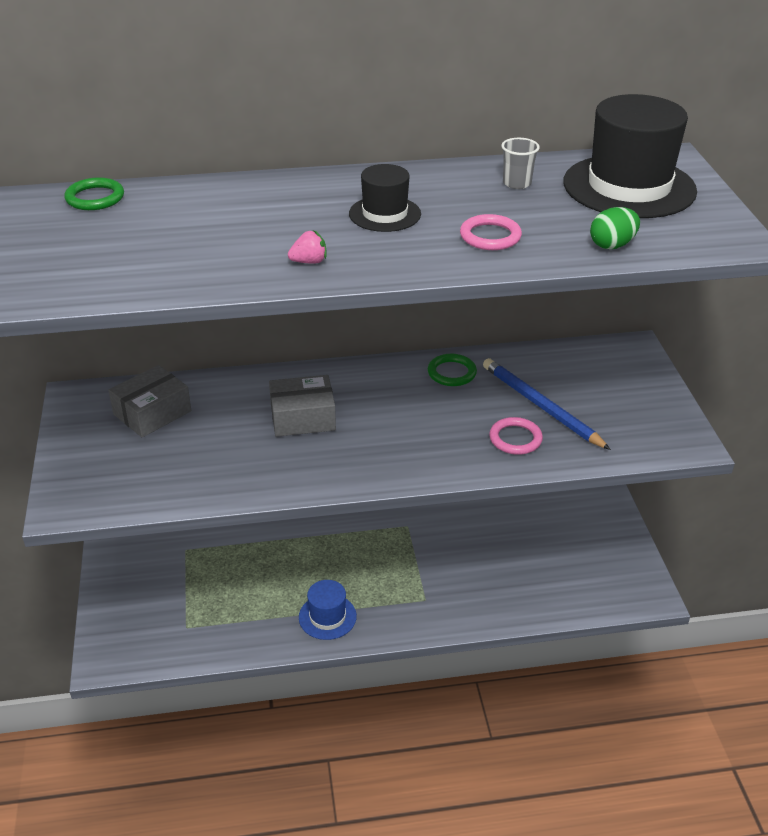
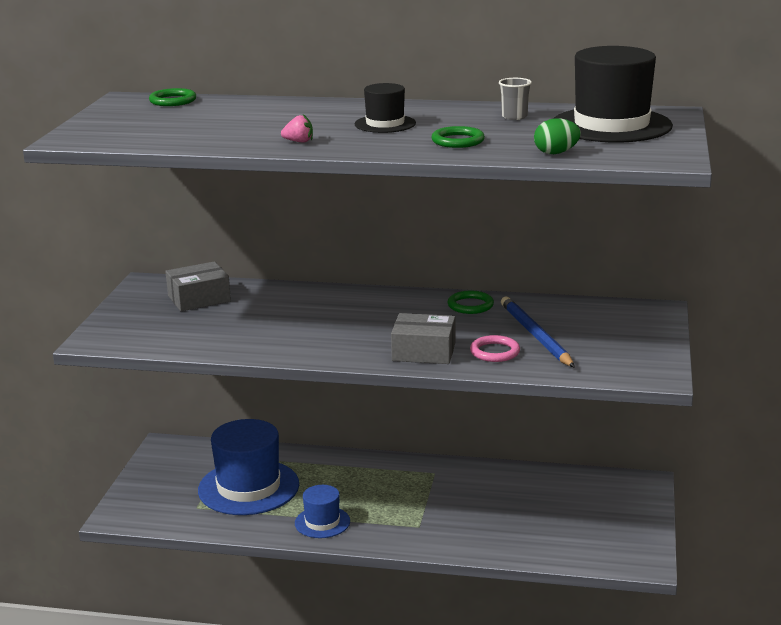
camera: 20 degrees right, 15 degrees down
(229, 587) = (248, 487): none -> blue hat
(303, 417) = (319, 316): grey box -> grey box (424, 352)
(490, 236) = (458, 141): pink ring -> green ring

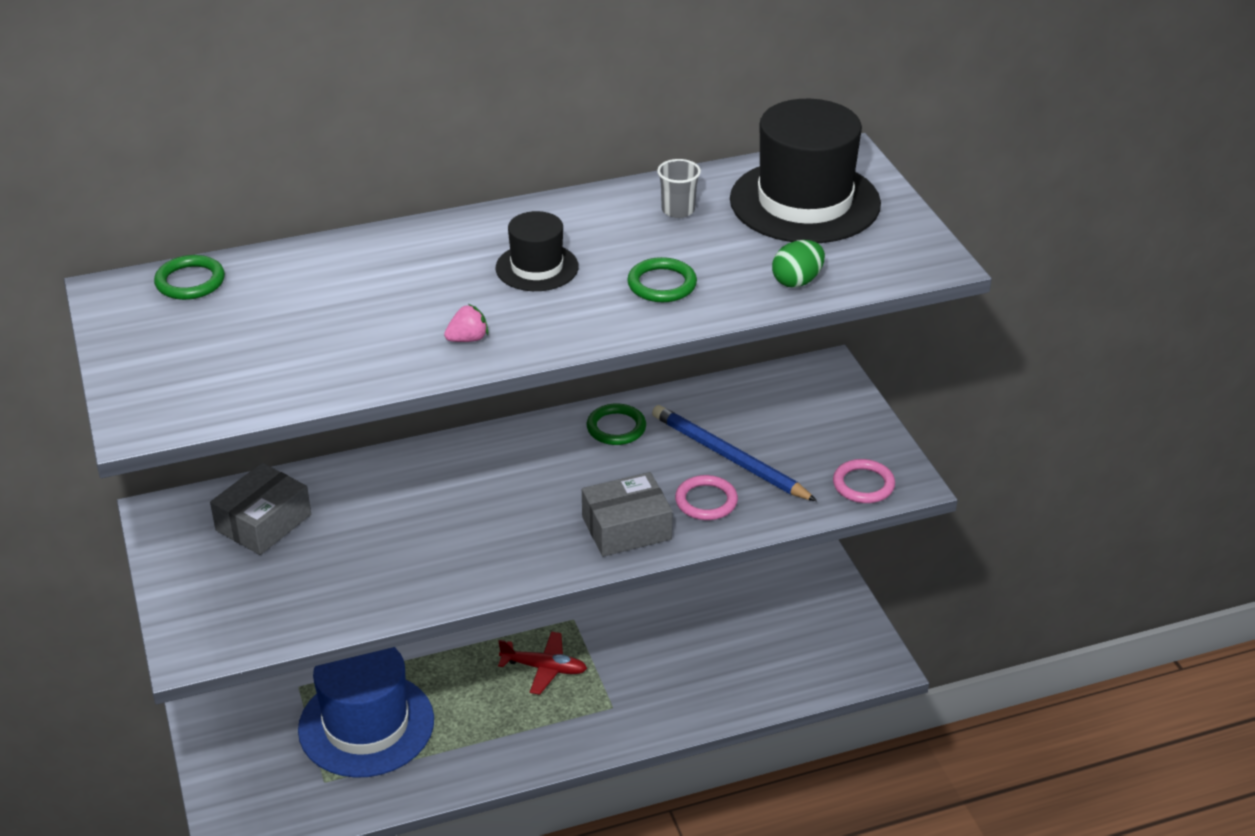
camera: 30 degrees left, 15 degrees up
(322, 522) = (497, 744): blue hat -> none
(391, 492) = (544, 668): none -> red plane
(623, 370) = (863, 484): none -> pink ring

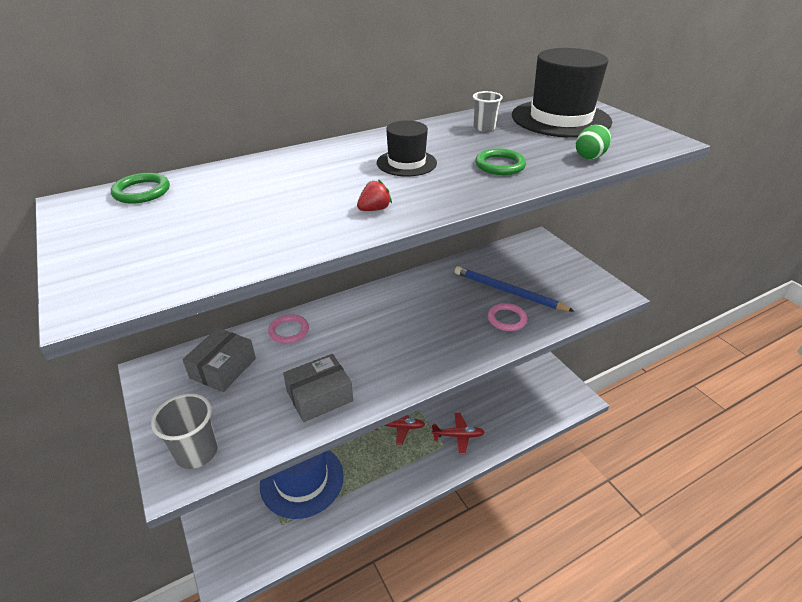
camera: 10 degrees left, 0 degrees up
(218, 625) = (196, 452): none -> grey cup
(468, 339) = (374, 209): pink strawberry -> red strawberry
(616, 428) = (435, 282): green ring -> none
(626, 528) = (465, 342): grey box -> grey box (319, 396)
(640, 695) = (458, 436): none -> red plane
(863, 484) = (593, 298): pink ring -> pink ring (289, 331)

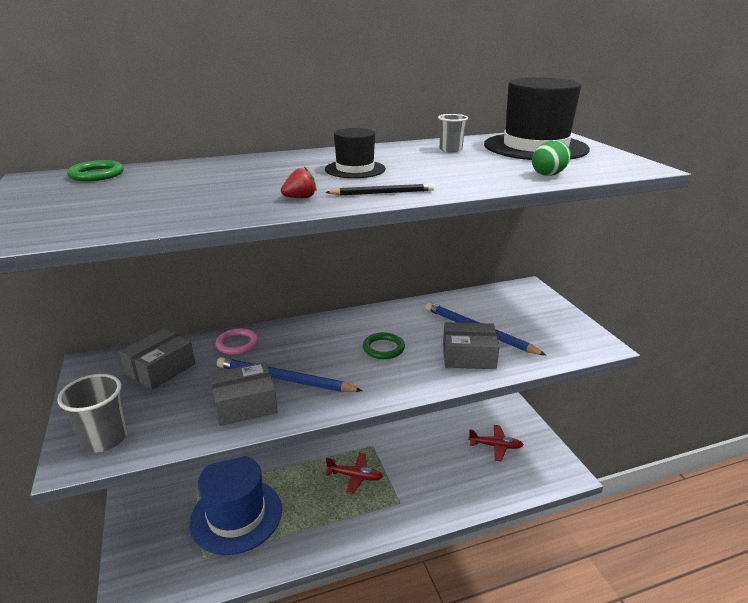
camera: 10 degrees right, 10 degrees down
(347, 364) = (284, 379): none -> blue pencil
(450, 195) = (382, 193): none -> black pencil
(458, 436) = (417, 494): red plane -> red plane (495, 446)
(500, 165) = (448, 175): green ring -> green ring (383, 348)
(507, 319) = (468, 356): pink ring -> grey box

